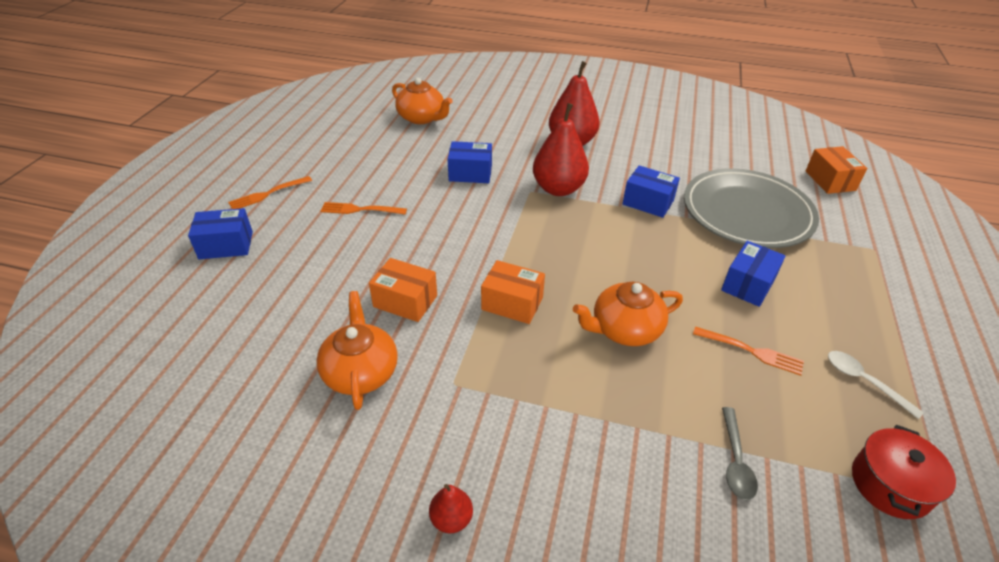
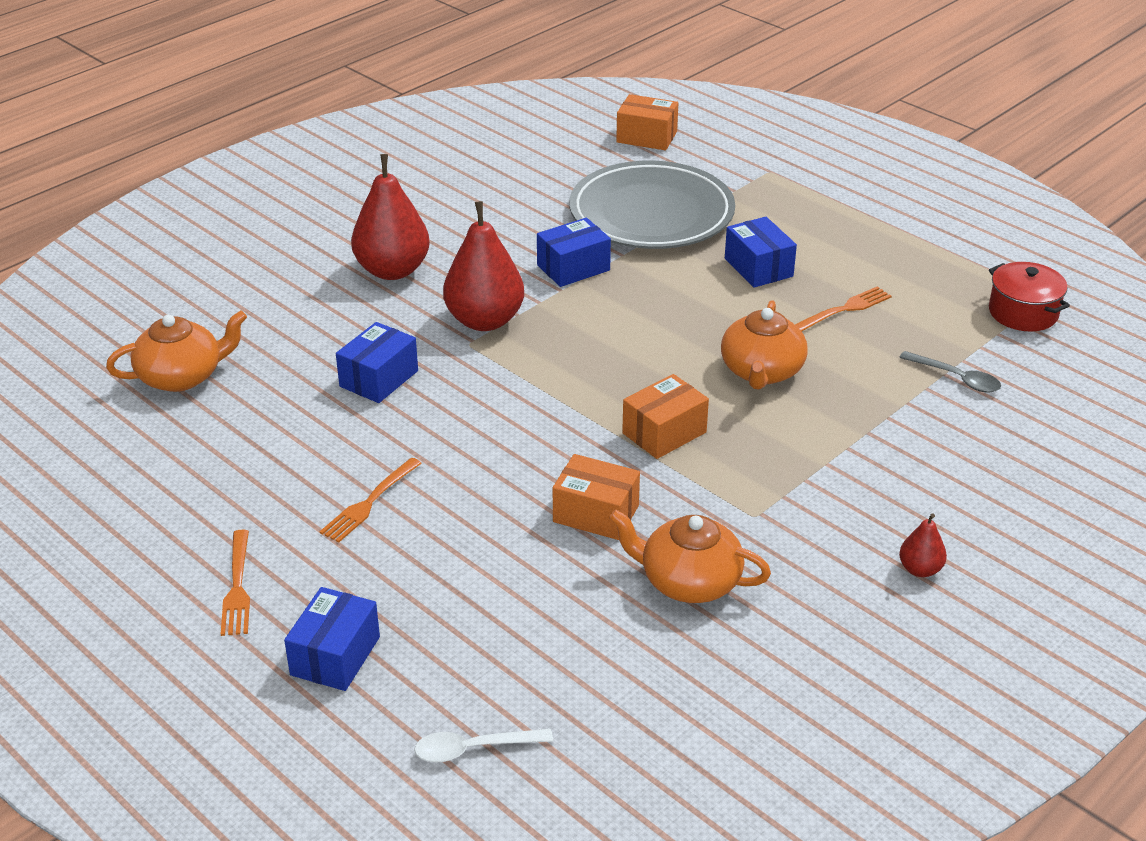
camera: 60 degrees left, 5 degrees down
(405, 301) = (596, 514): orange box -> orange box turned 60 degrees clockwise
(863, 381) = (919, 268): white spoon -> white spoon (473, 749)

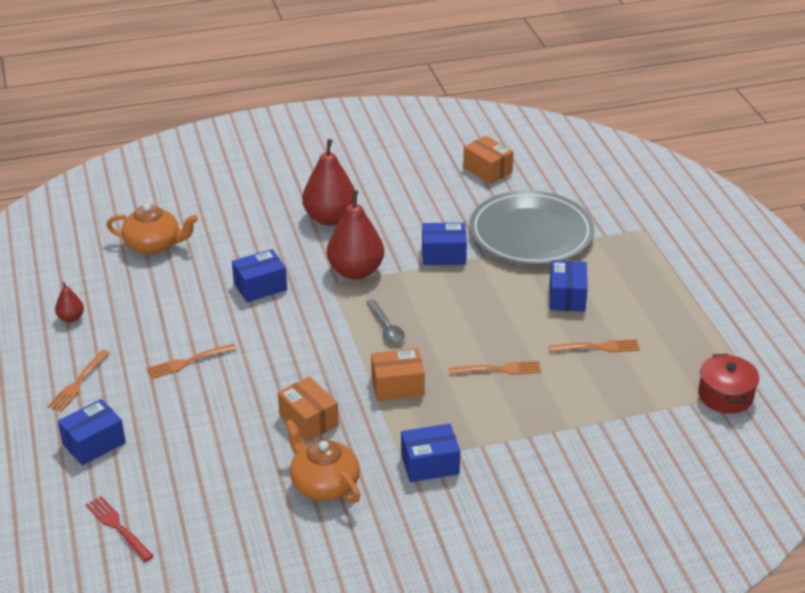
camera: 30 degrees right, 0 degrees up
(473, 749) = (118, 527): white spoon -> red fork
(646, 137) = (580, 177): orange box -> orange box (487, 170)
(761, 372) = (498, 369): orange teapot -> orange fork
(790, 507) = (430, 464): none -> blue box
(920, 569) = (473, 538): red pear -> red pear (71, 318)
(957, 378) = (628, 424): grey spoon -> grey spoon (386, 328)

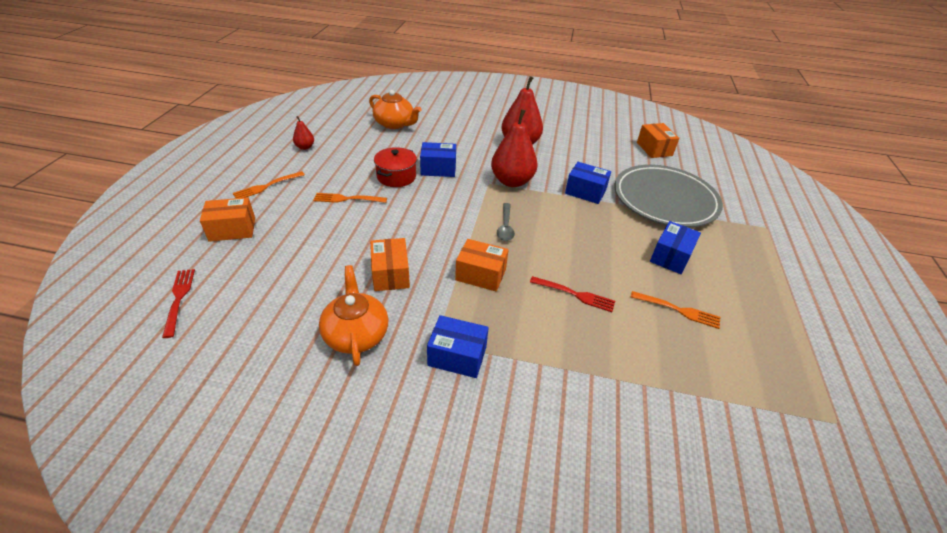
camera: 25 degrees right, 5 degrees up
(94, 443) = (232, 229): blue box -> orange box
(498, 369) = (575, 294): orange fork -> red fork
(725, 396) = (797, 414): red pot -> red pot (396, 176)

